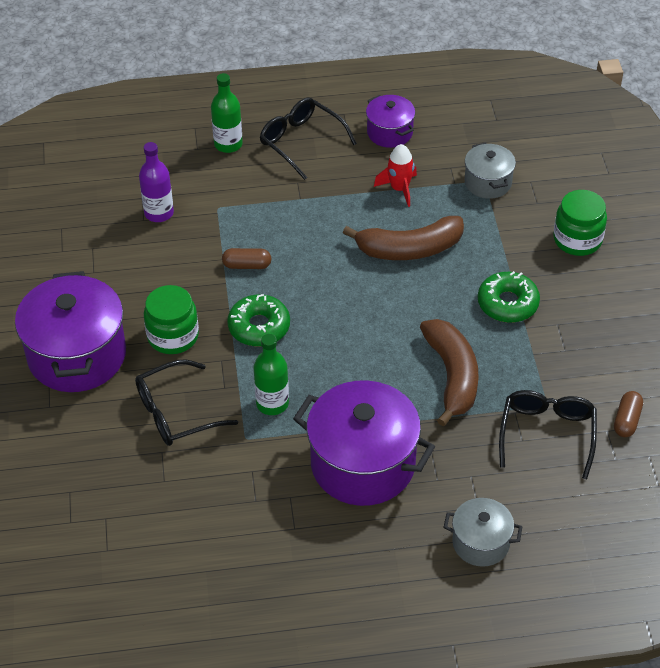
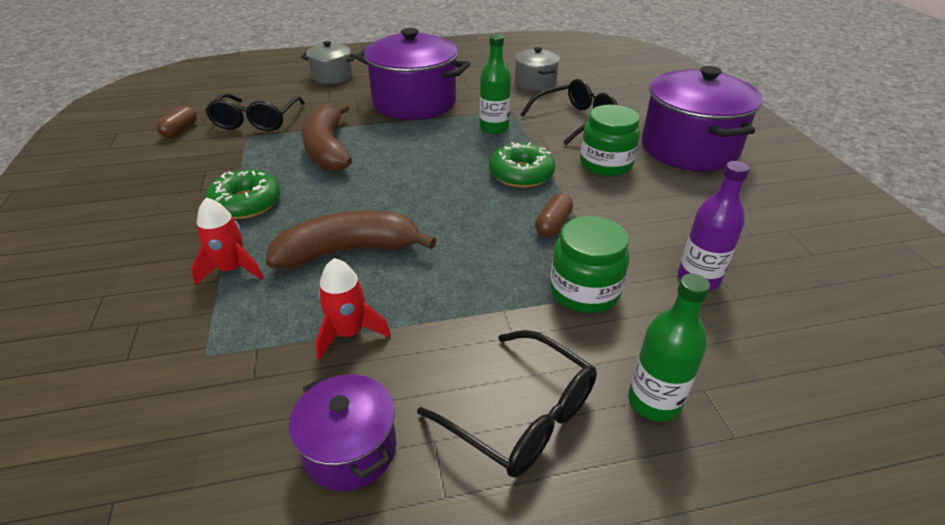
camera: 175 degrees right, 10 degrees down
(247, 265) = (553, 225): brown capsule -> brown capsule turned 60 degrees counterclockwise
(488, 182) = (200, 352): grey pot -> grey pot (535, 83)
(492, 238) = (232, 269): none -> red rocket
(577, 239) = (113, 273): green jar -> green jar (584, 291)

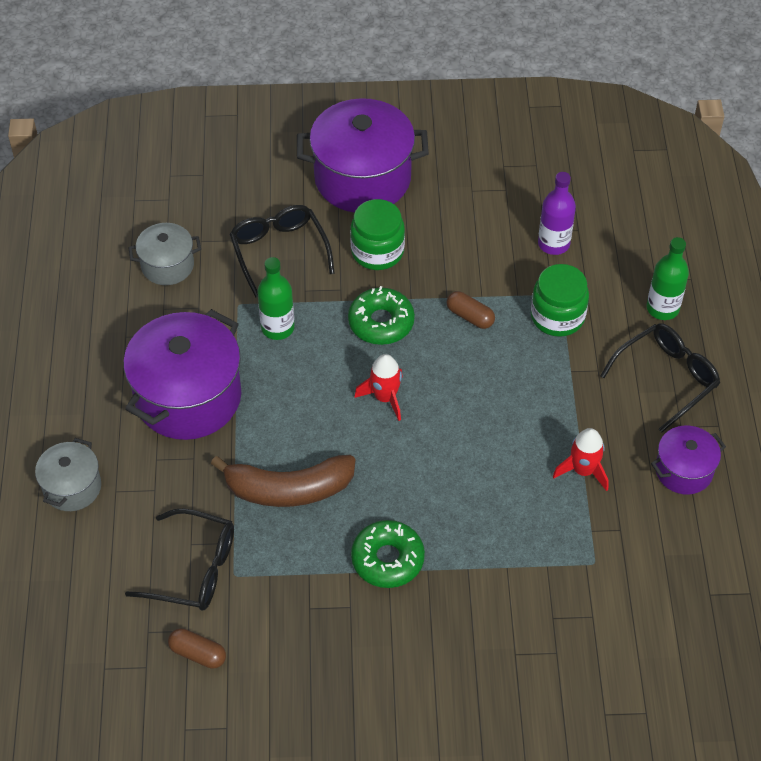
camera: 80 degrees left, 15 degrees up
(232, 269) = (494, 558): red rocket -> red rocket (385, 397)
(349, 251) = (483, 470): brown banana -> none

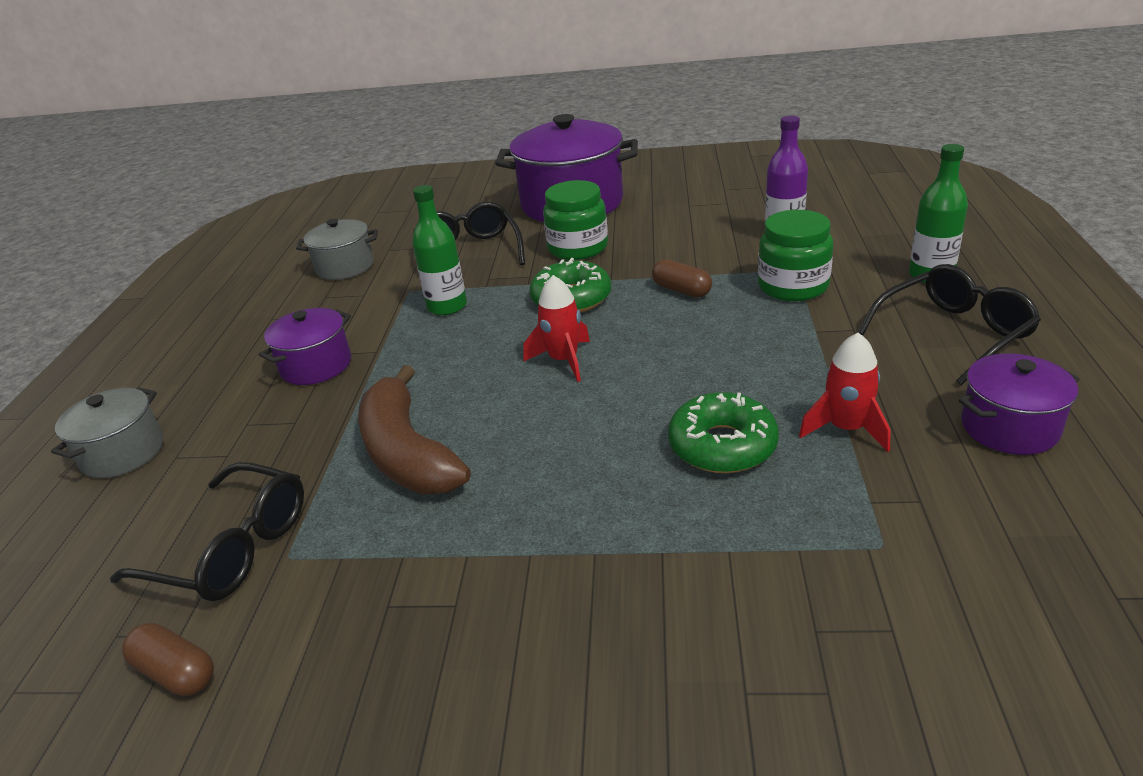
camera: 10 degrees right, 20 degrees down
(188, 397) = (316, 366): purple pot -> purple pot, size x0.53
(288, 489) = (407, 453): brown banana -> brown banana turned 60 degrees clockwise
(387, 559) = (531, 538): green donut -> green donut (722, 445)

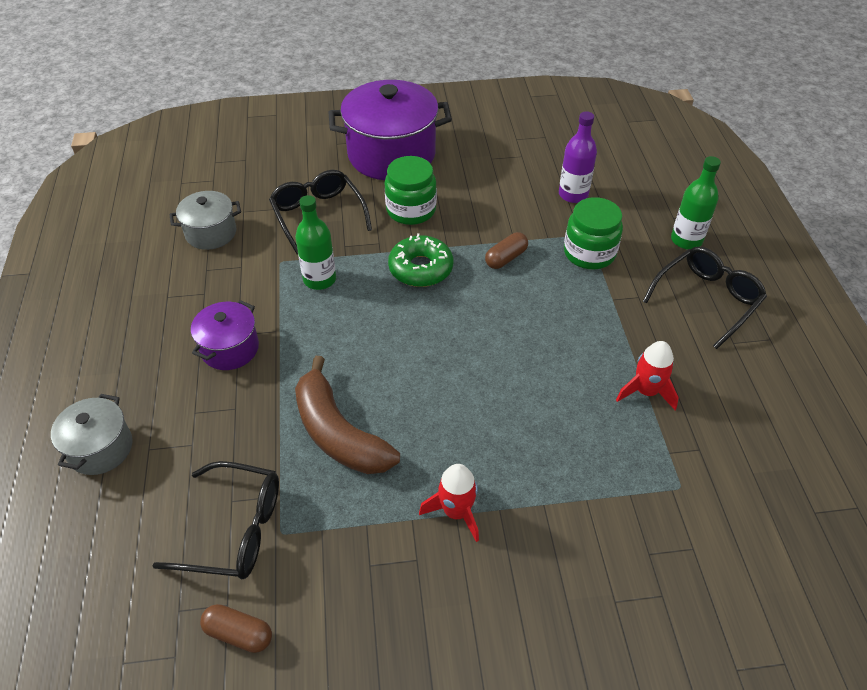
camera: 15 degrees left, 15 degrees up
(563, 360) = (432, 335): red rocket -> red rocket (456, 512)
(681, 290) = (506, 258): brown capsule -> brown capsule turned 75 degrees counterclockwise
(722, 445) = (566, 411): green donut -> none
(1009, 427) = (748, 384): purple pot -> none

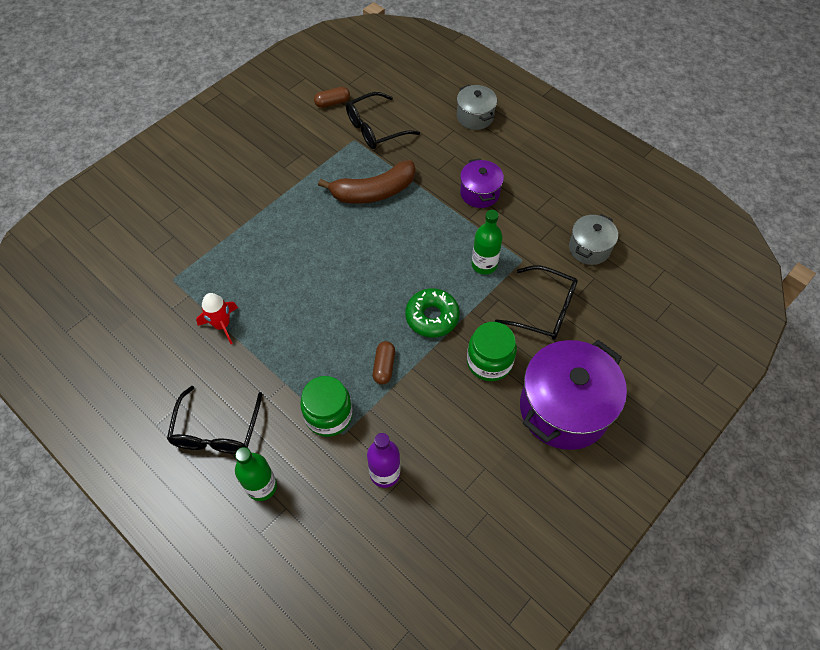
camera: 140 degrees right, 10 degrees up
(338, 433) = (374, 192): brown banana -> brown banana turned 150 degrees clockwise
(456, 512) = (282, 195): red rocket -> none

